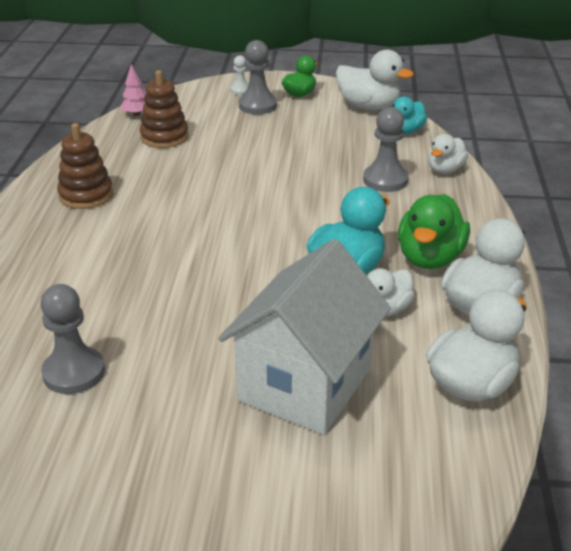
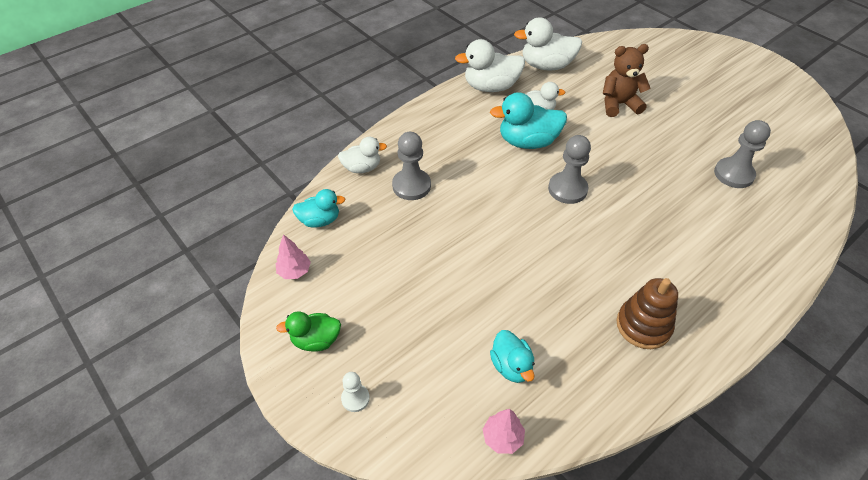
camera: 135 degrees left, 15 degrees up
(164, 137) = (511, 366): brown stacking toy -> turquoise duck
(257, 105) = (375, 352): grey pawn -> grey pawn (567, 189)
(305, 384) = (619, 104): white house -> brown teddy bear
(368, 107) = (294, 271): white duck -> pink tree
(430, 258) = (474, 121): green duck -> none

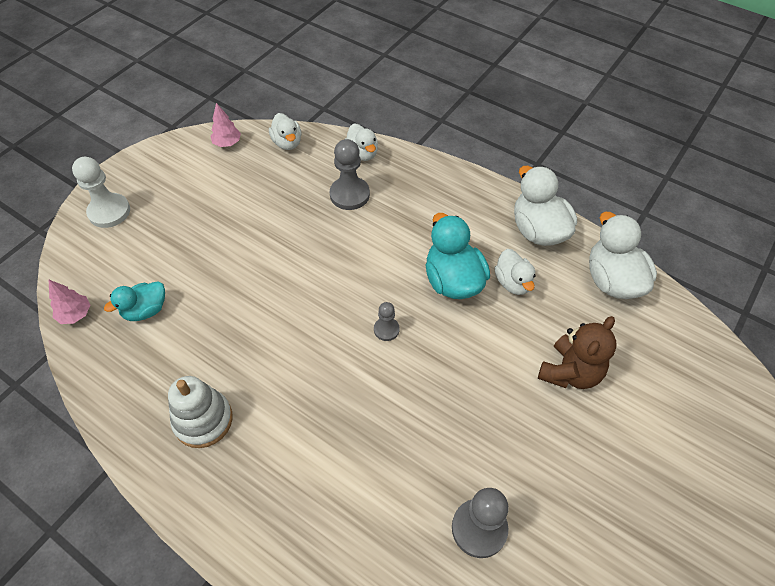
camera: 75 degrees right, 5 degrees up
(316, 340) = (160, 175): green duck -> none
(320, 220) = (287, 143): turquoise duck -> white duck
(355, 398) = (109, 212): white pawn -> white pawn, size x1.79
(567, 189) = (386, 329): grey pawn -> grey pawn, size x0.56
(619, 104) = (570, 372): brown teddy bear -> brown teddy bear turned 60 degrees clockwise
(643, 326) = (203, 420): brown stacking toy -> white stacking toy

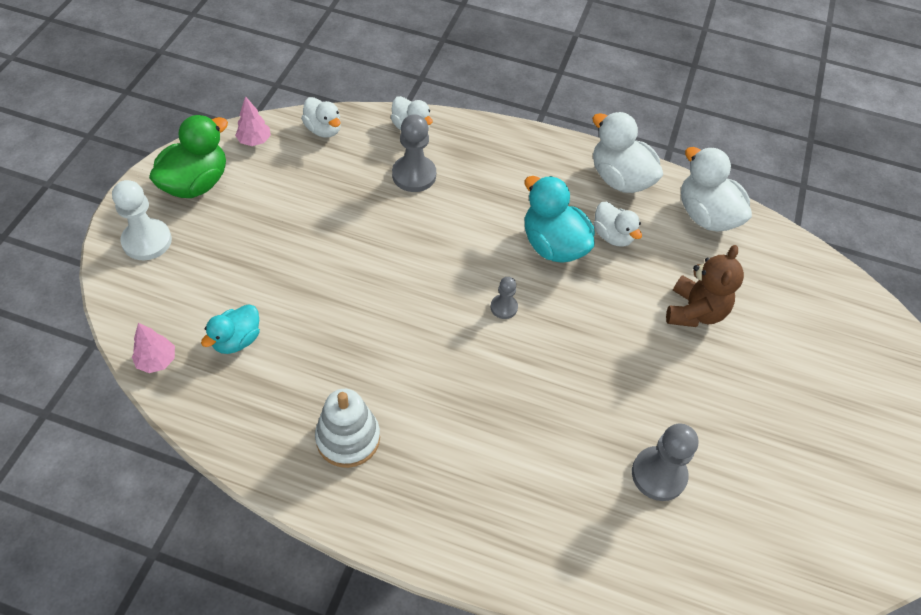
camera: 20 degrees left, 0 degrees up
(166, 171) = (196, 183): none -> green duck

